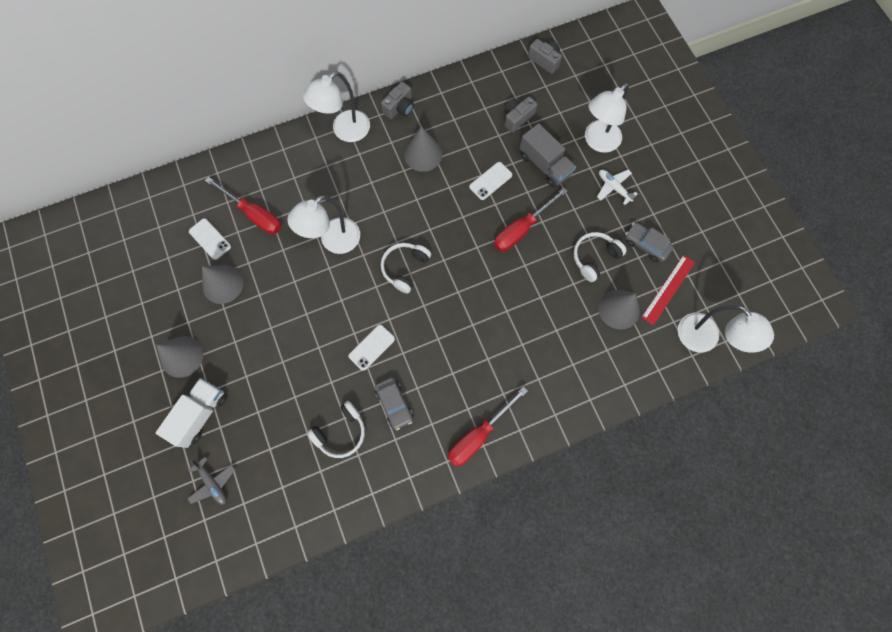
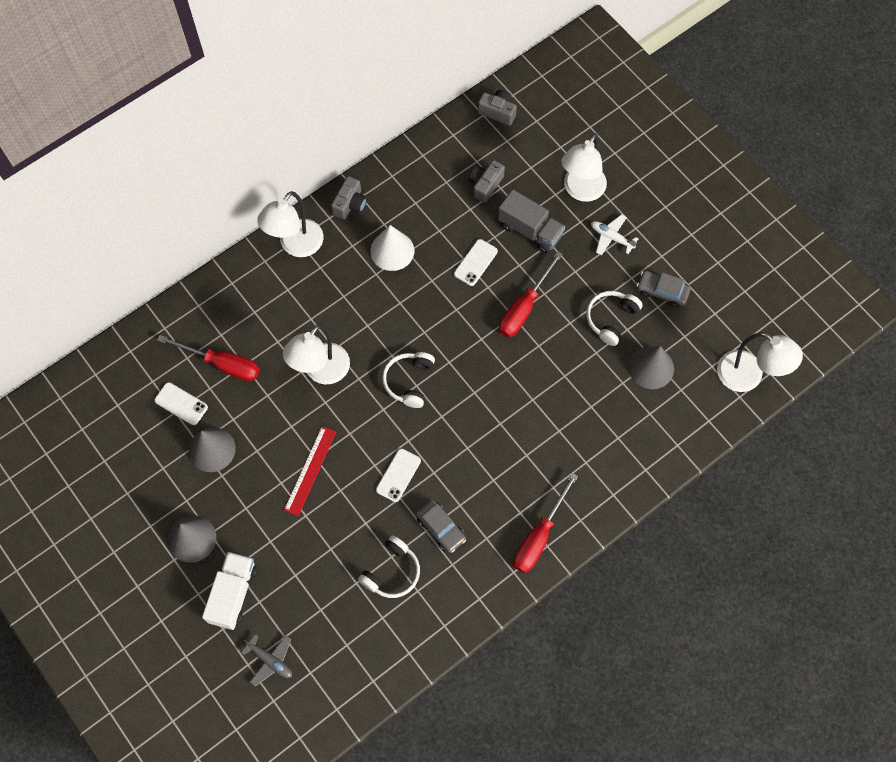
camera: 15 degrees left, 5 degrees down
(423, 154) = (392, 251): grey cone -> white cone
(668, 289) = (697, 333): red ruler -> red ruler (310, 470)

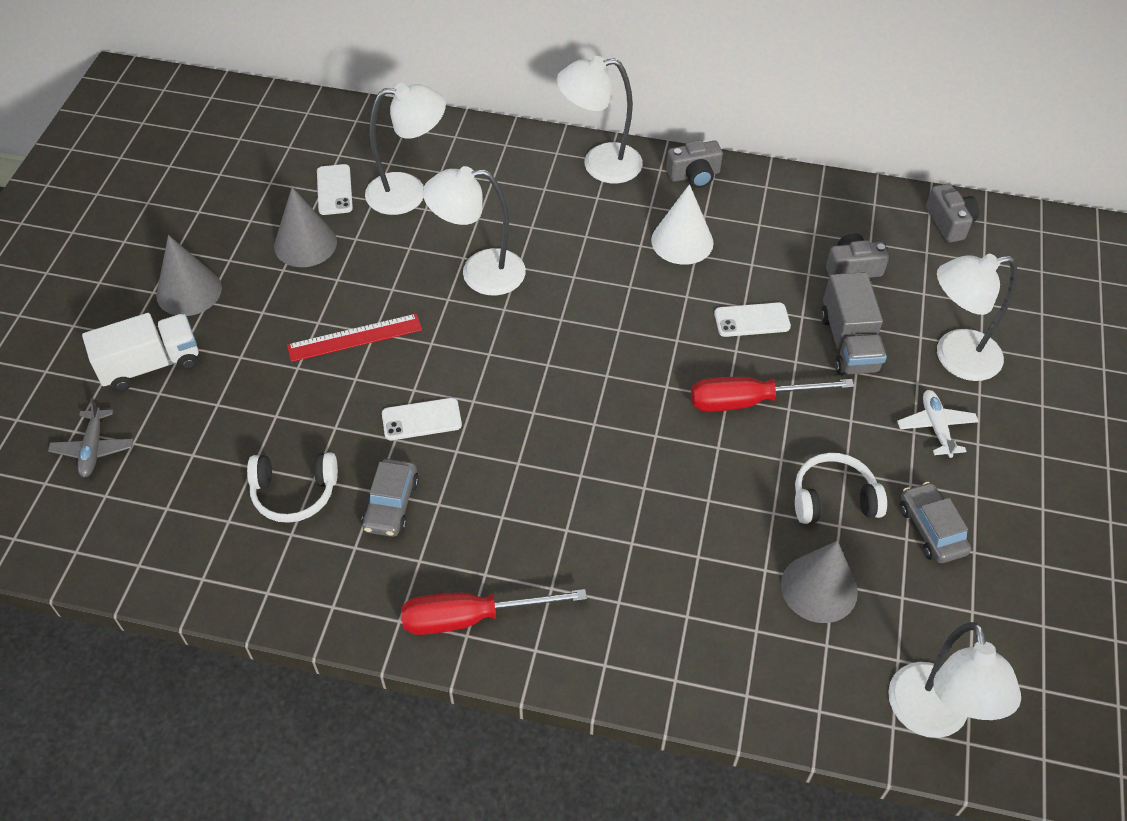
camera: 50 degrees right, 15 degrees down
(222, 364) = (409, 193): red screwdriver -> white lamp
(409, 381) = (545, 355): white headphones -> none

